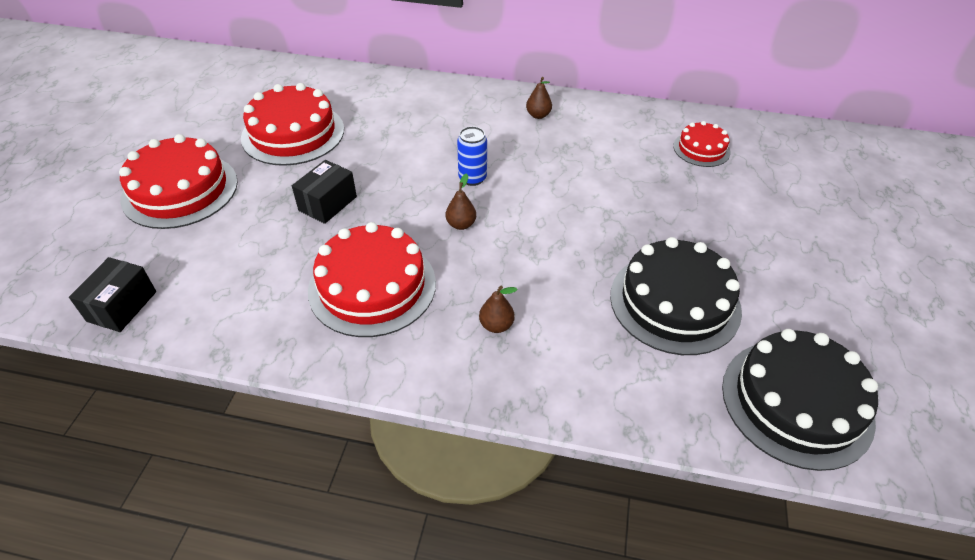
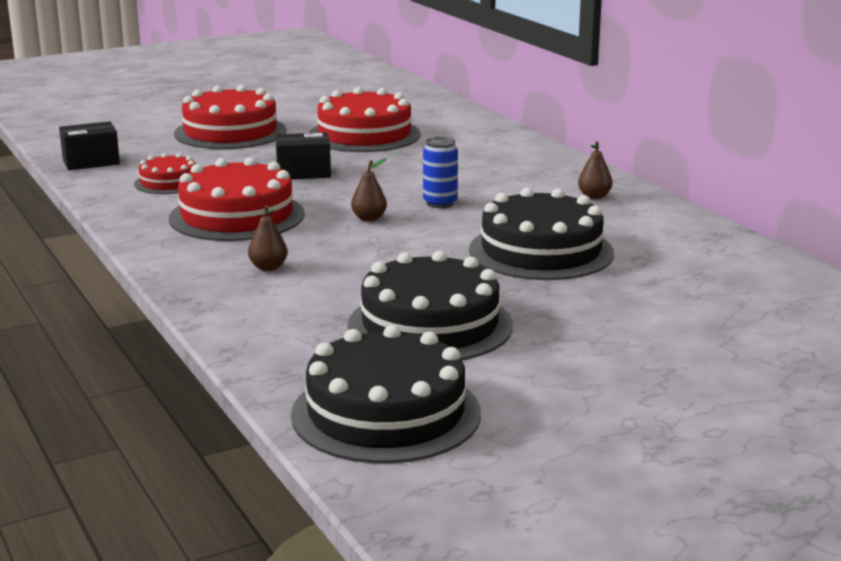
camera: 50 degrees right, 25 degrees down
(602, 187) = (541, 251): none -> black cake
(701, 149) = (713, 274): red cake -> red cake (168, 182)

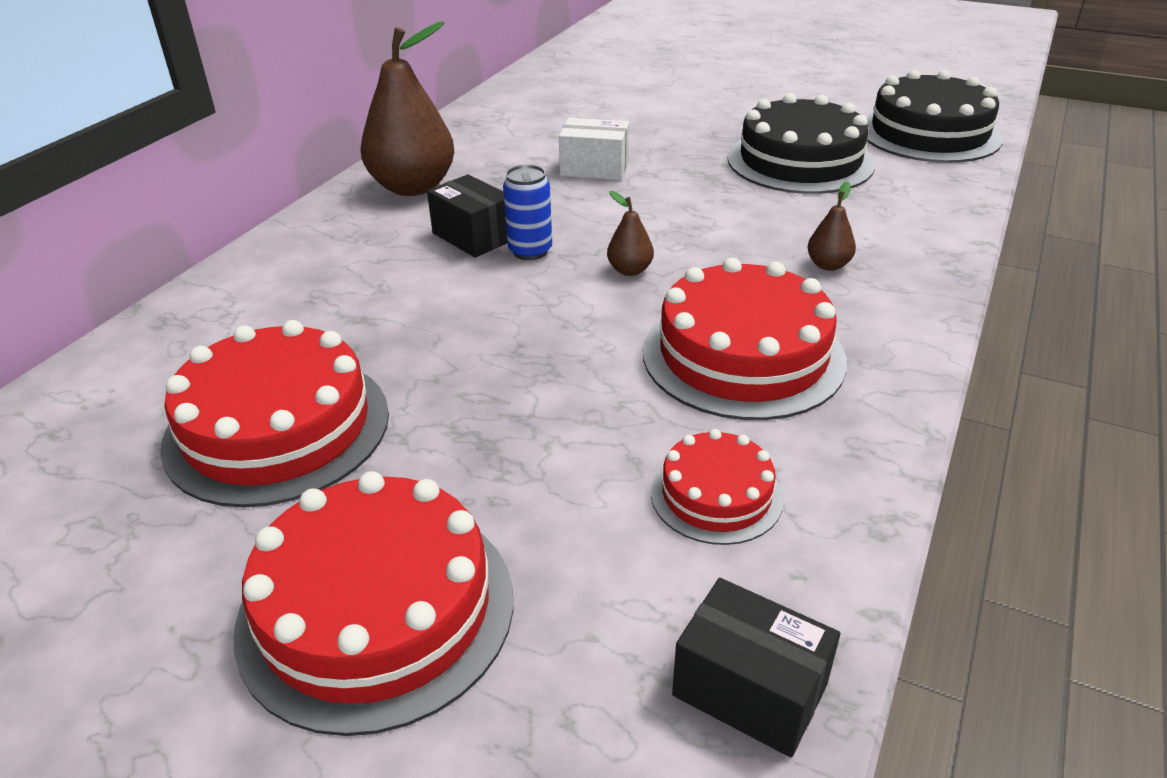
camera: 125 degrees left, 15 degrees up
(303, 173) = (527, 390): black box -> black box (473, 236)
(541, 251) = (594, 168): black cake -> white box
(594, 196) = (413, 187): brown pear -> brown pear, size x2.28

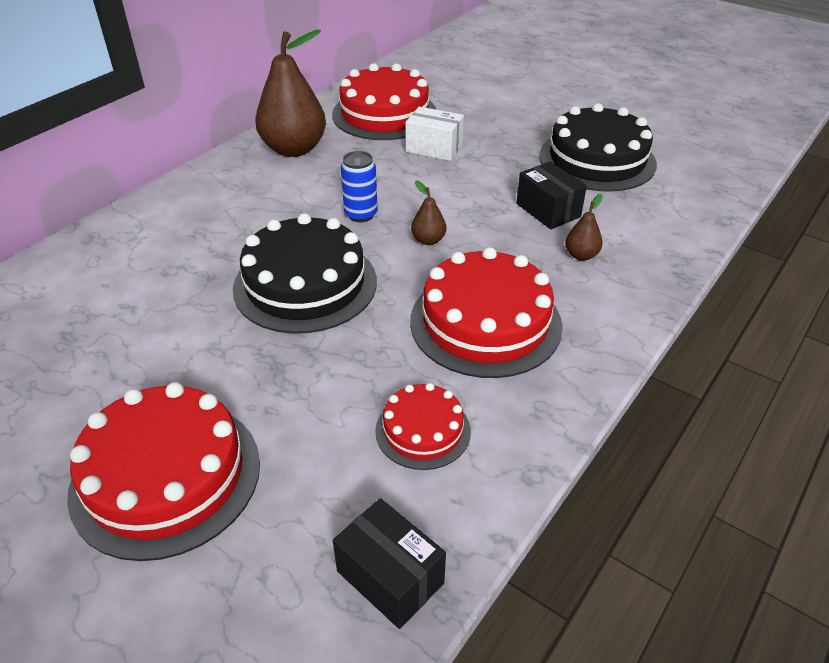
camera: 10 degrees right, 5 degrees up
(277, 428) = (142, 332): red cake -> red cake (384, 114)
(473, 236) = (324, 197): black box -> black box (548, 210)
(929, 133) = (714, 146): black cake -> black cake (305, 284)

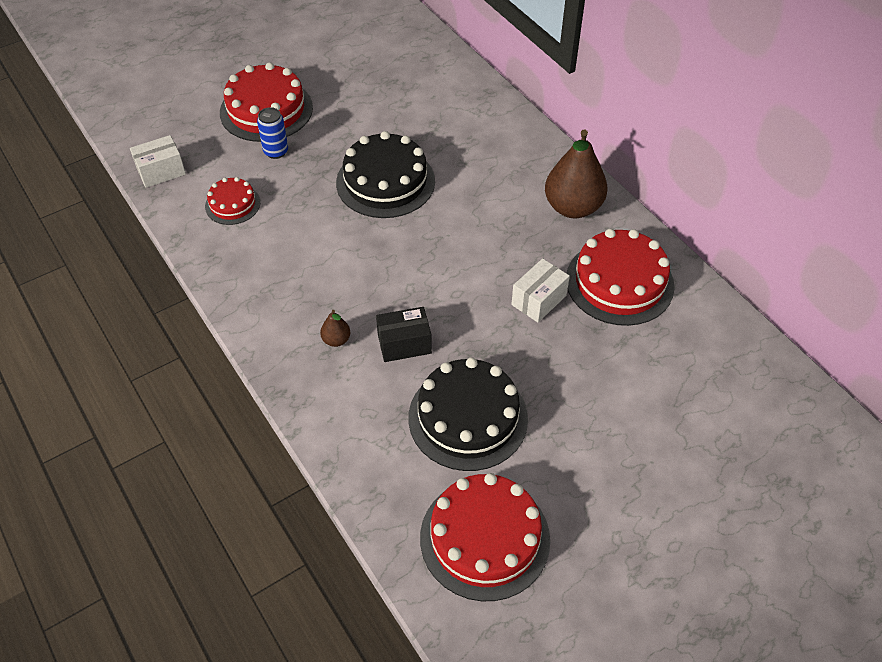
camera: 110 degrees right, 10 degrees up
(361, 214) = (454, 226): blue can -> blue can (276, 152)
(390, 577) = (161, 171): black box -> white box
(428, 240) = (402, 256): brown pear -> none
(485, 322) = (298, 258): red cake -> red cake (485, 538)

